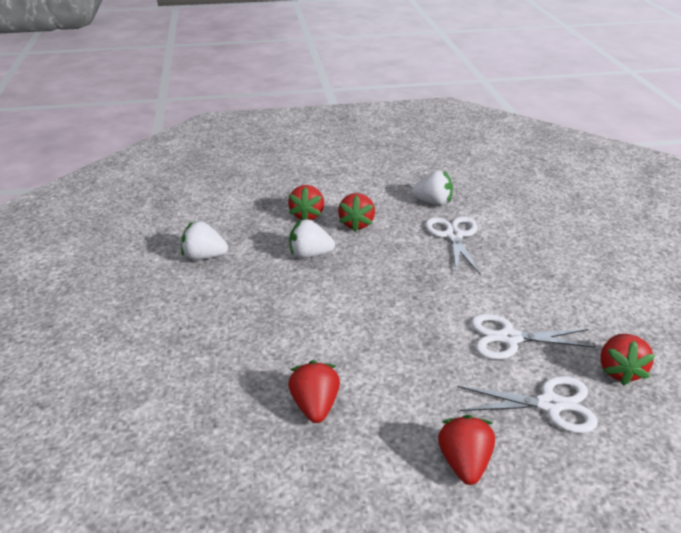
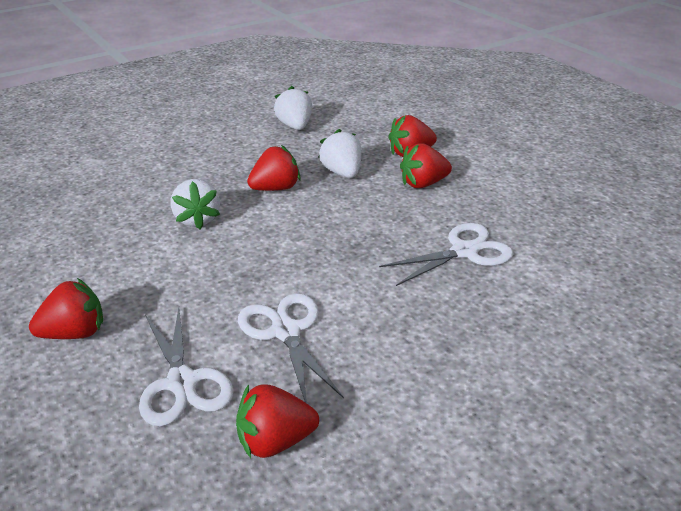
camera: 65 degrees right, 0 degrees up
(315, 406) = (123, 232): red strawberry -> red strawberry (275, 188)
(433, 202) = (525, 221): white strawberry -> white strawberry (197, 219)

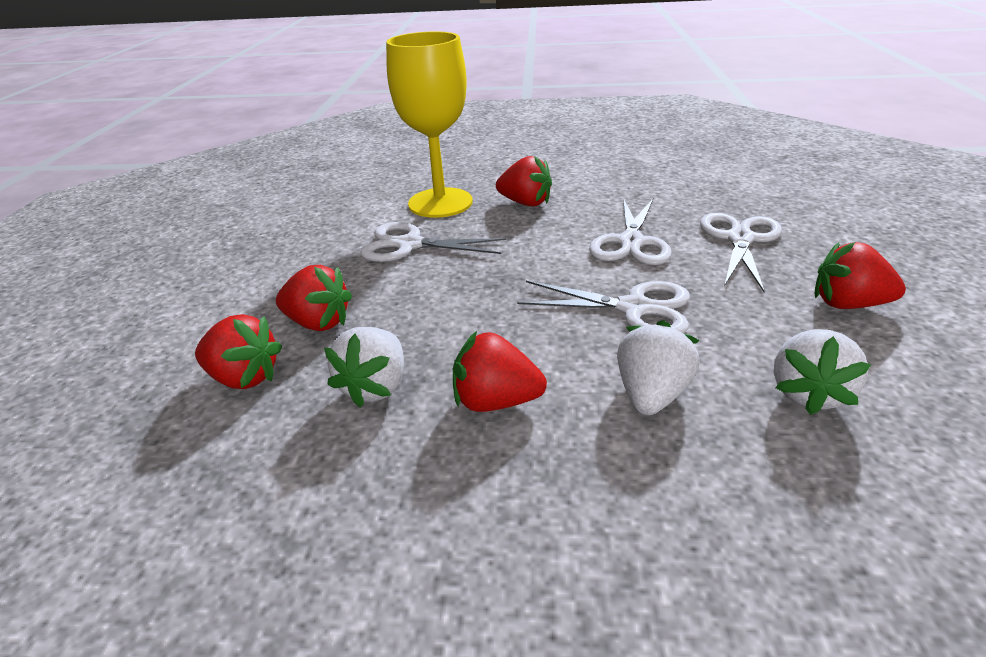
camera: 140 degrees left, 0 degrees up
(239, 266) = (634, 308): none -> white scissors
(275, 441) = (684, 197): red strawberry -> red strawberry (525, 203)
(295, 126) = (281, 570): white strawberry -> white strawberry (808, 392)
(520, 308) = (440, 203): none -> yellow goblet

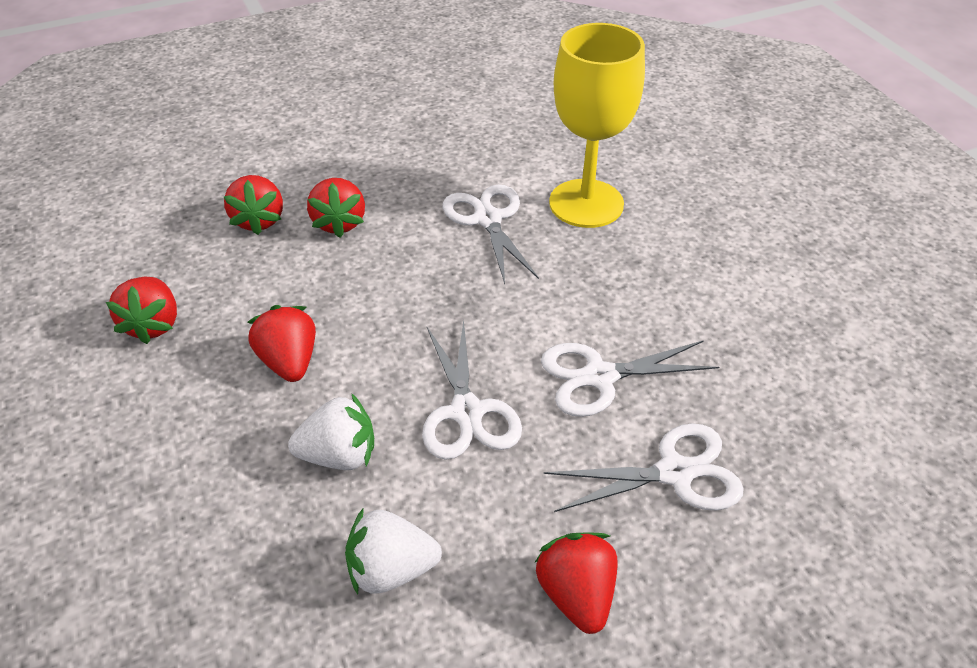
camera: 60 degrees right, 10 degrees up
(375, 386) = (278, 289): white strawberry -> none
(525, 203) = (633, 265): red strawberry -> red strawberry (153, 324)

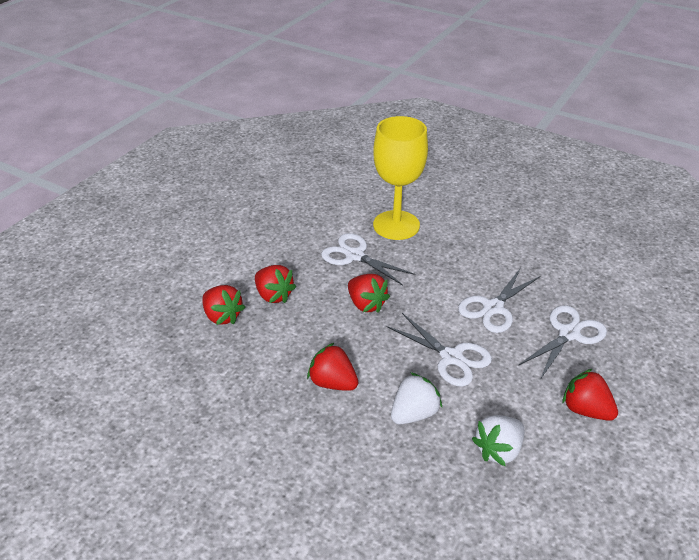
camera: 35 degrees left, 5 degrees down
(153, 324) = (227, 405): red strawberry -> red strawberry (366, 304)

